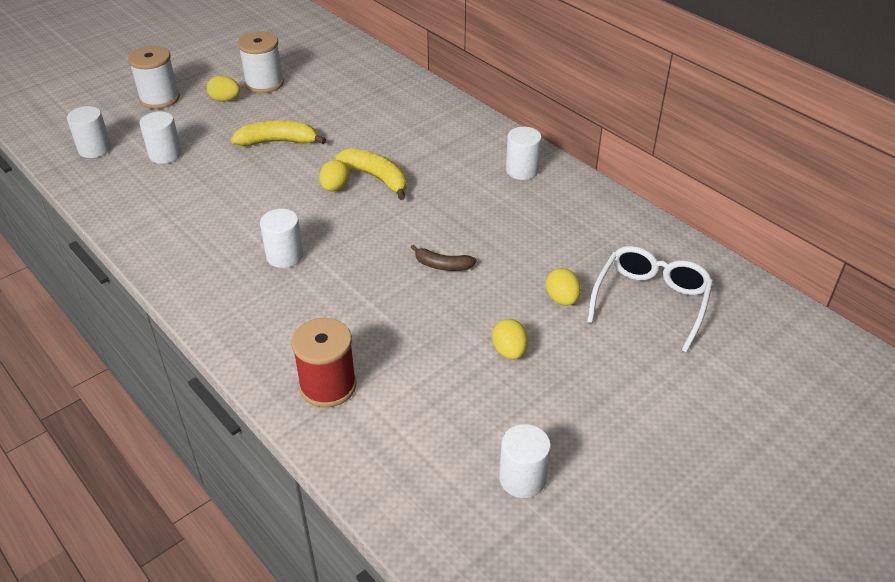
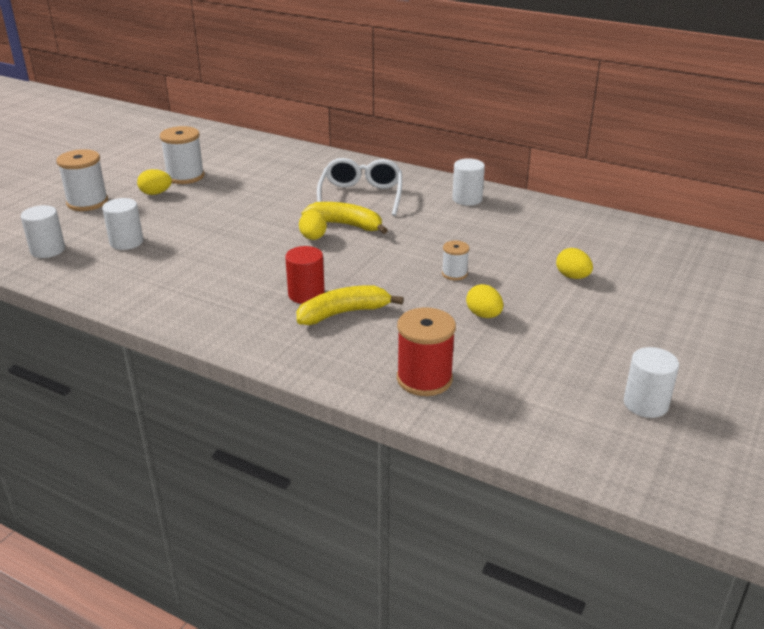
camera: 20 degrees left, 10 degrees down
(278, 142) = (232, 215): yellow banana -> yellow banana (343, 313)
(285, 256) = (306, 294): white cylinder -> red cylinder
(442, 265) = (454, 274): brown banana -> white spool
(509, 351) = (560, 320): yellow egg -> yellow egg (484, 315)
(651, 301) = (642, 264): white glasses -> white glasses (361, 196)

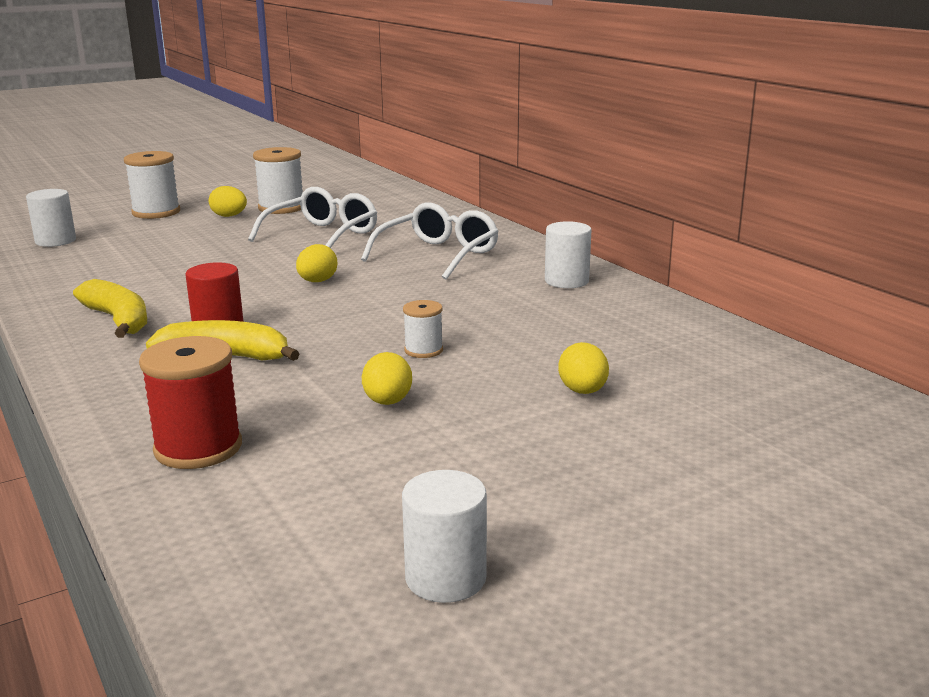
camera: 30 degrees right, 10 degrees down
(126, 242) = (131, 248): white cylinder -> none
(256, 196) = (323, 235): none -> white glasses
(346, 225) = (375, 277): yellow banana -> yellow banana (118, 320)

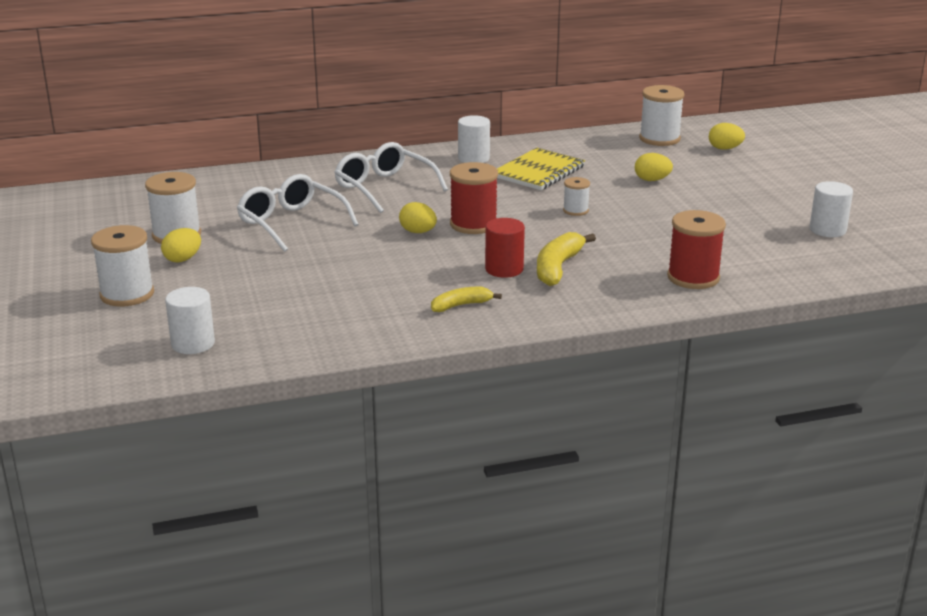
camera: 75 degrees left, 5 degrees up
(118, 320) = (461, 305): yellow banana -> yellow banana, size x0.63
(350, 302) = (473, 224): none -> red spool
(387, 402) = (648, 226): yellow egg -> yellow egg (724, 149)
(551, 317) = (538, 172): none -> yellow notebook
(783, 384) = (659, 139): none -> white spool

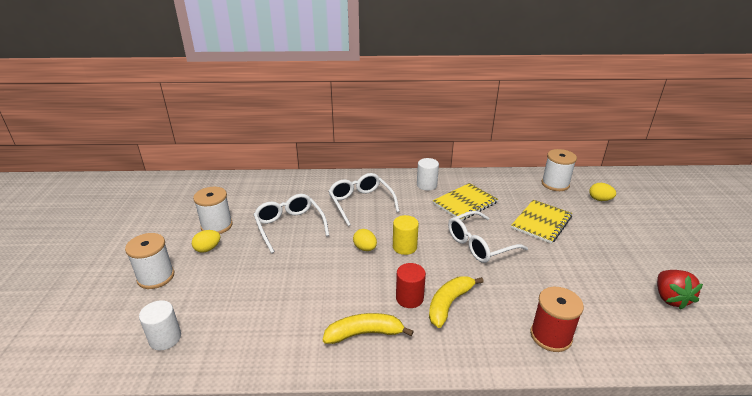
camera: 15 degrees right, 5 degrees up
(461, 305) = (364, 333): yellow banana -> yellow banana, size x1.59
(473, 224) = (404, 247): red spool -> yellow cylinder
(575, 210) = (479, 244): white spool -> white glasses
(652, 180) = (541, 222): yellow egg -> yellow notebook
(827, 230) = (670, 298): white cylinder -> red strawberry

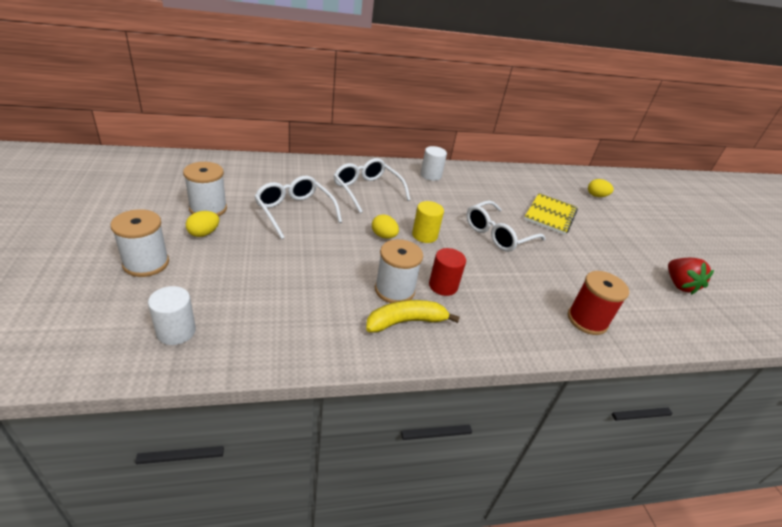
camera: 15 degrees left, 5 degrees up
(449, 304) = (484, 291): yellow banana -> none
(465, 203) = (473, 194): yellow notebook -> none
(555, 184) = (553, 180): white spool -> white spool (394, 290)

